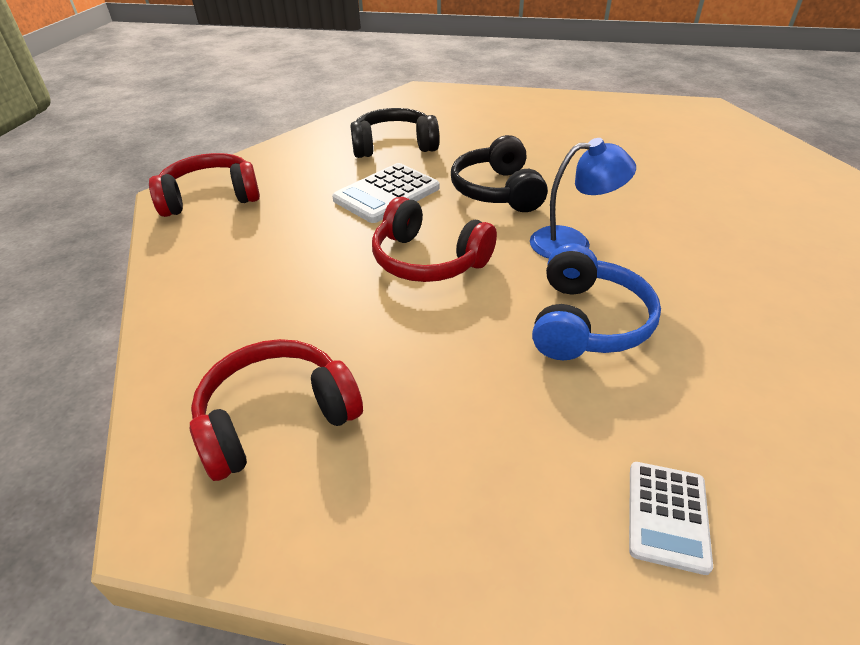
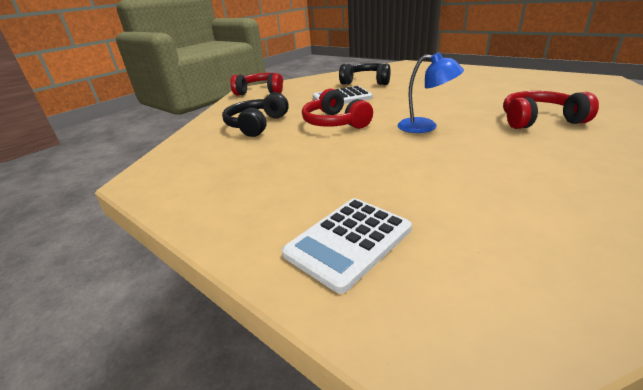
camera: 30 degrees right, 10 degrees down
(276, 418) = (206, 161): red headphones -> red headphones (538, 120)
(497, 191) = (404, 102): black headphones -> black headphones (256, 125)
(587, 322) = (395, 158): blue headphones -> none
(667, 516) = (348, 241): white calculator -> white calculator, size x1.62

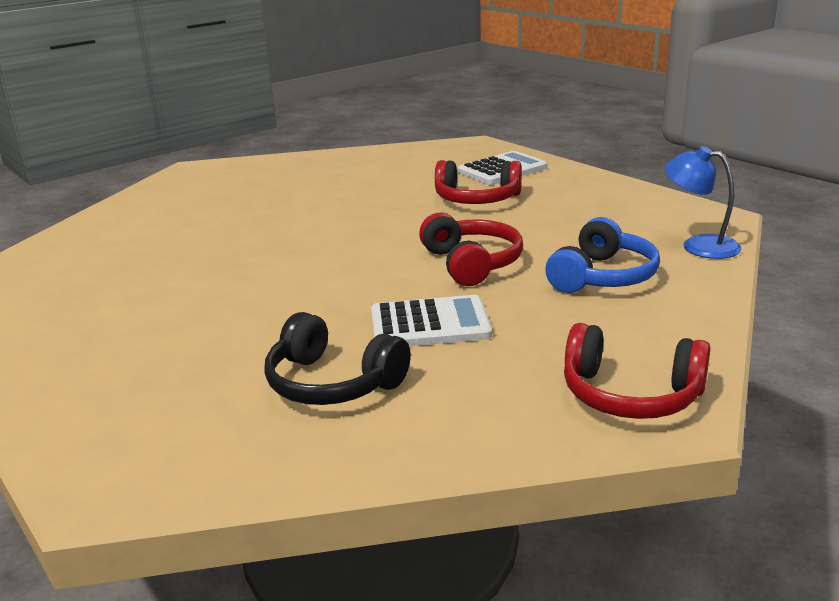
camera: 170 degrees left, 5 degrees down
(256, 125) = (602, 276): black headphones -> blue headphones
(425, 127) = (356, 241): blue lamp -> blue lamp (699, 245)
(538, 120) = (220, 233): red headphones -> red headphones (477, 199)

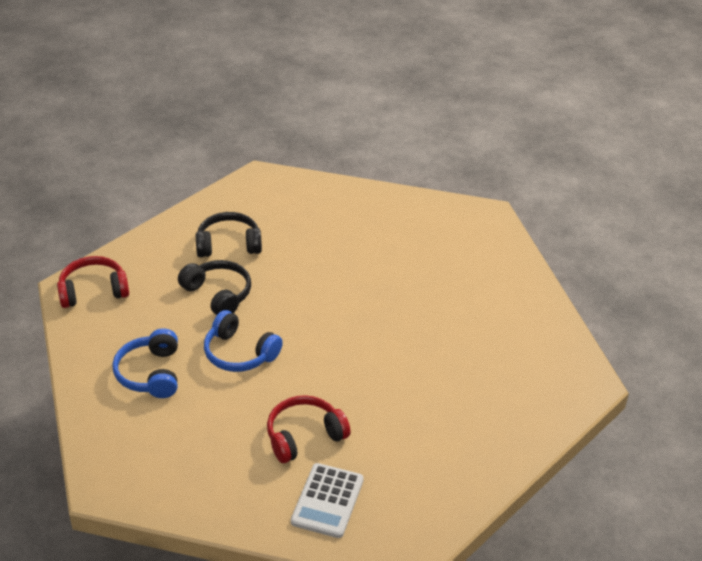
camera: 140 degrees right, 15 degrees up
(430, 324) = (218, 294): white calculator -> black headphones
(471, 263) = (239, 353): red headphones -> blue headphones
(699, 245) = (103, 437): blue lamp -> none

